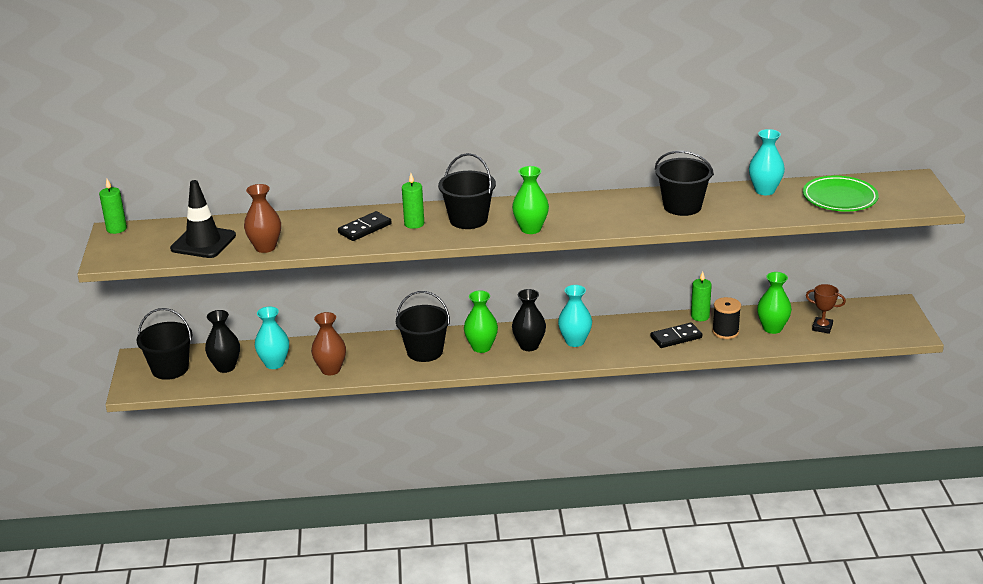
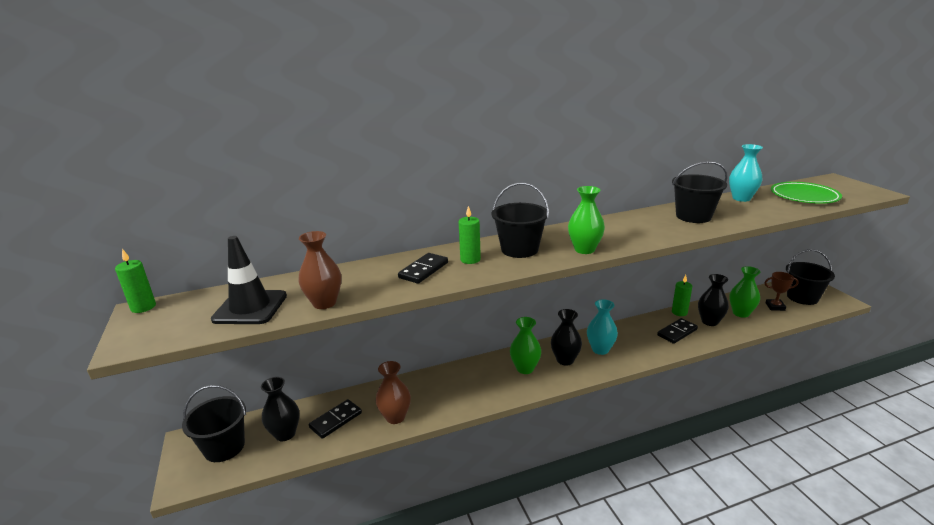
camera: 15 degrees left, 5 degrees down
(274, 363) = (336, 420): turquoise vase -> black domino
(424, 351) = (476, 381): black bucket -> black bucket (802, 297)
(725, 332) = (709, 321): black spool -> black vase

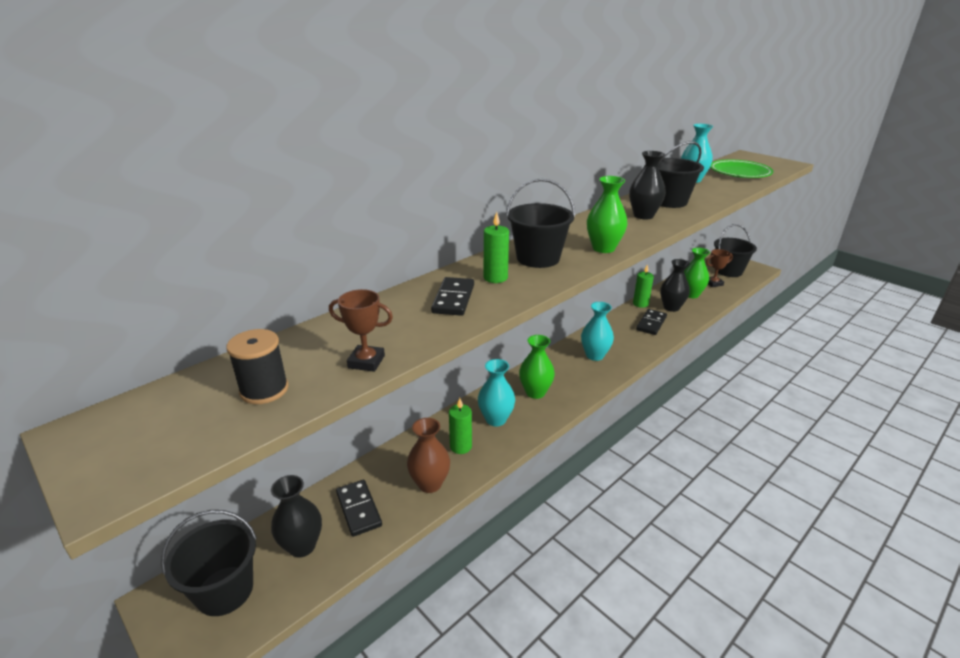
camera: 25 degrees left, 5 degrees up
(143, 307) = (80, 427): green candle -> green candle (461, 446)
(250, 307) = (264, 390): black traffic cone -> black spool
(324, 303) = (366, 362): brown vase -> brown trophy
(336, 420) = (359, 509): black domino -> black domino turned 45 degrees counterclockwise
(477, 382) = (496, 419): none -> turquoise vase
(565, 360) = (568, 374): black vase -> black vase (643, 216)

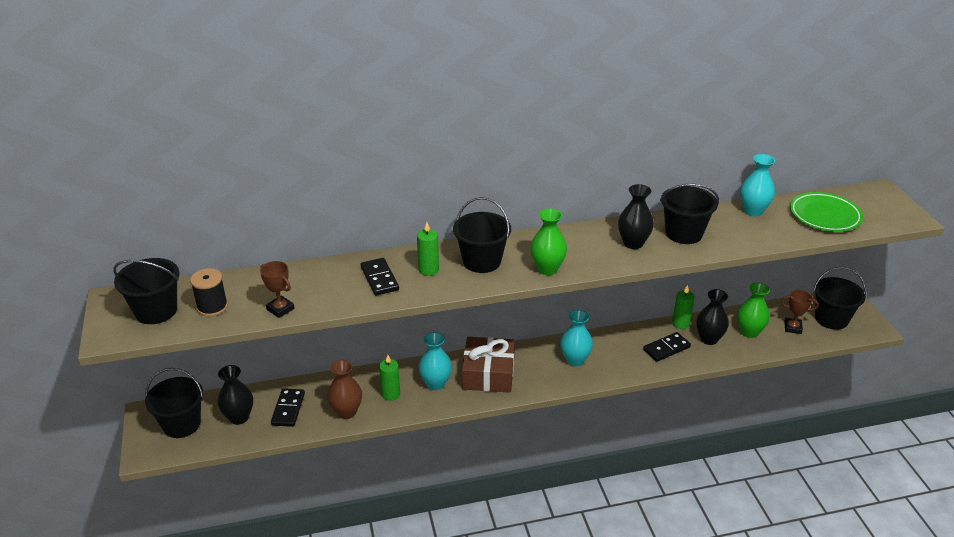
camera: 30 degrees right, 5 degrees up
(173, 423) = (156, 311): none -> black bucket
(453, 299) = (379, 278): black domino -> black domino turned 60 degrees counterclockwise
(535, 392) = (488, 374): green vase -> brown gift

